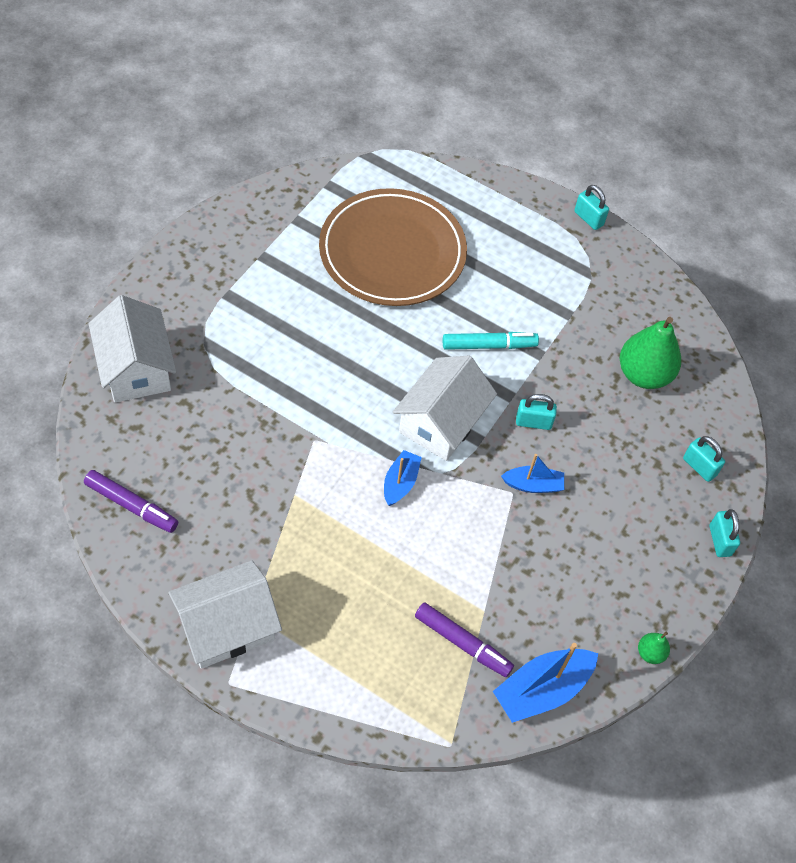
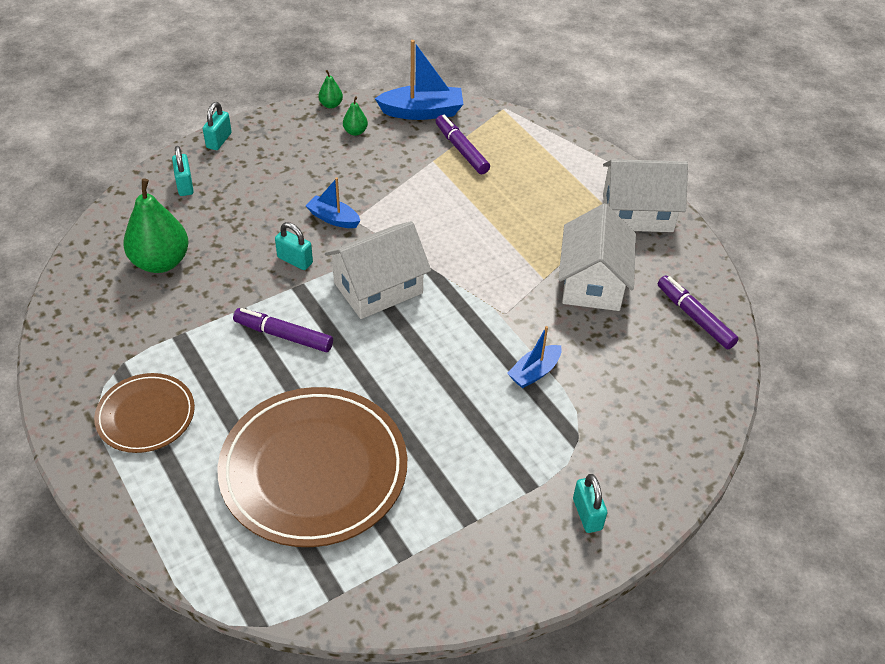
camera: 150 degrees left, 10 degrees down
(136, 368) = (660, 439): white house -> white house (593, 282)
(400, 482) = (445, 256): blue boat -> blue boat (534, 372)
(488, 345) = (284, 336): turquoise marker -> purple marker
(539, 246) = (146, 415): none -> brown plate
(588, 218) = (60, 427): turquoise padlock -> turquoise padlock (587, 514)
(594, 619) = (355, 132): none -> green pear

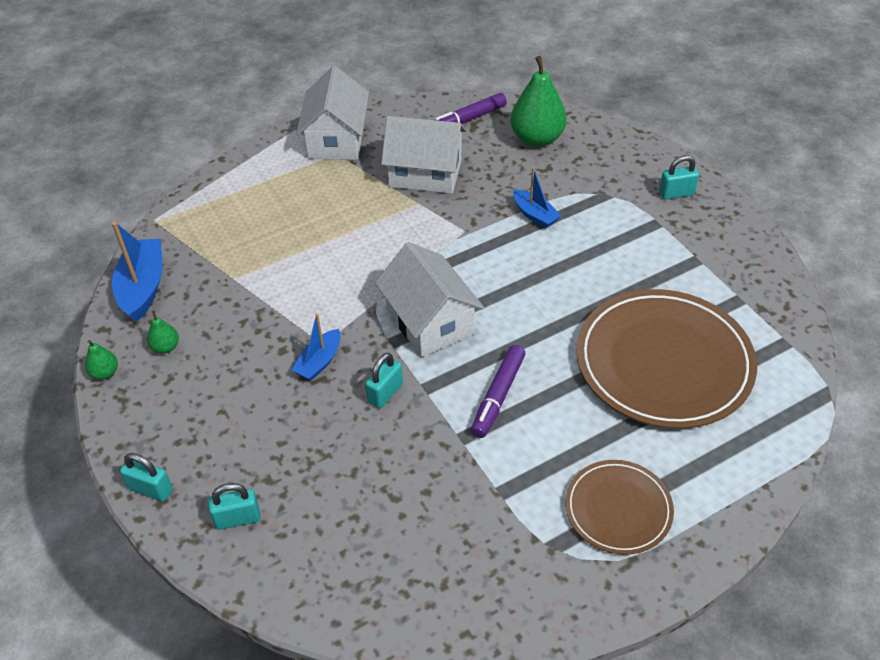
camera: 85 degrees left, 0 degrees up
(161, 262) = (381, 527): green pear -> green pear (537, 139)
(461, 150) = (220, 255): purple marker -> none

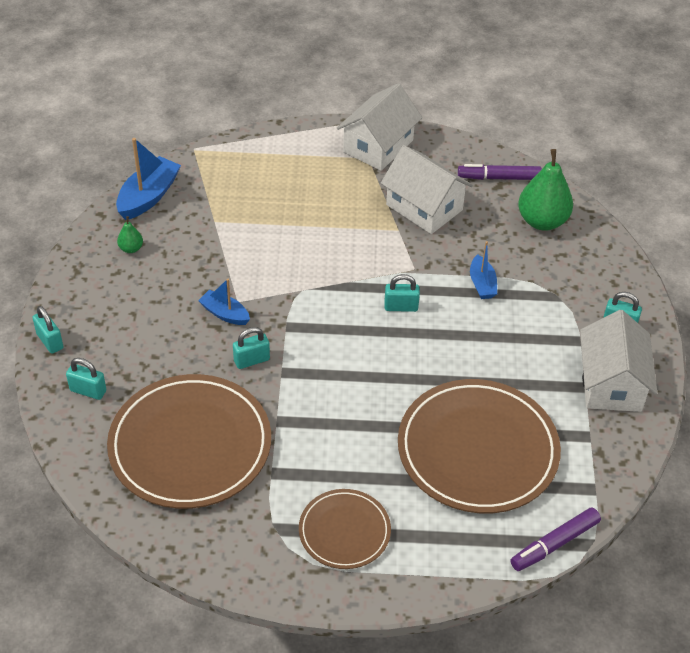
camera: 30 degrees right, 0 degrees up
(105, 373) = (79, 246): green pear -> none
(319, 362) = (224, 313): blue boat -> blue boat turned 60 degrees clockwise
(395, 513) = (190, 445): none -> brown plate
(429, 321) = (327, 325): white house -> white house (611, 383)
(482, 270) = (401, 307): none -> turquoise padlock
(498, 395) = (330, 406): purple marker -> purple marker (555, 544)

